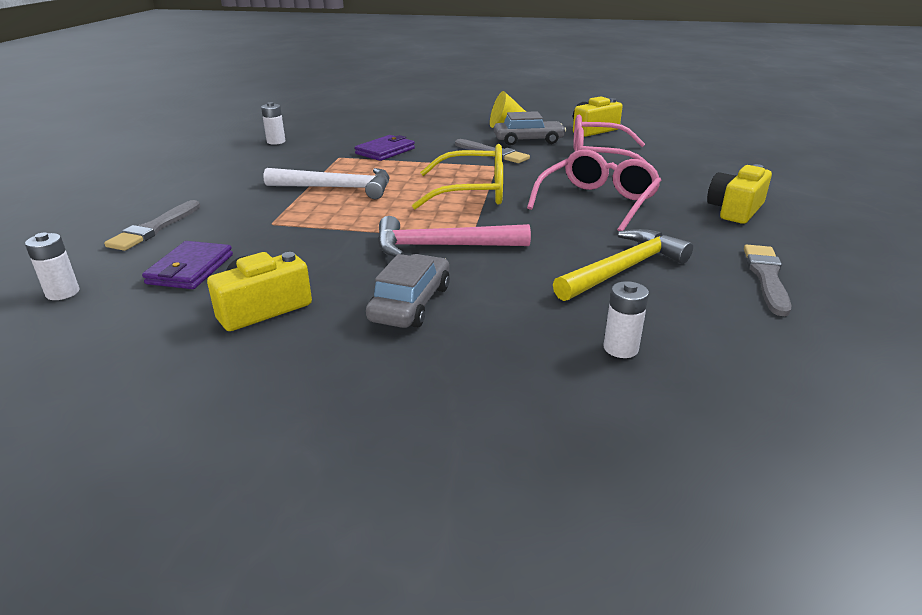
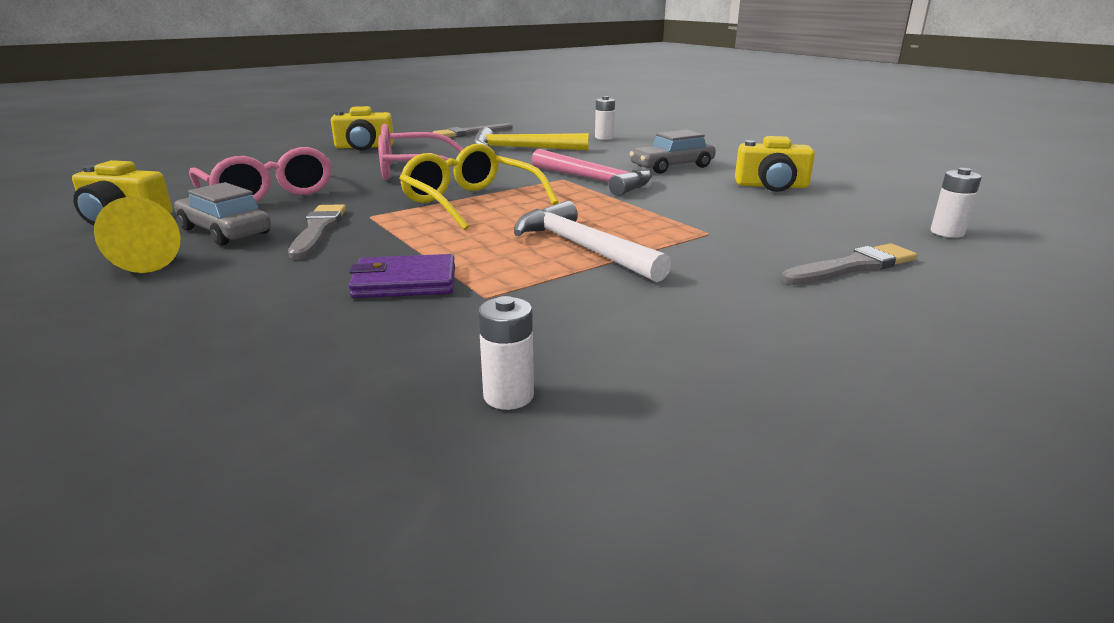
camera: 135 degrees left, 5 degrees down
(190, 269) = (818, 219): purple wallet -> none

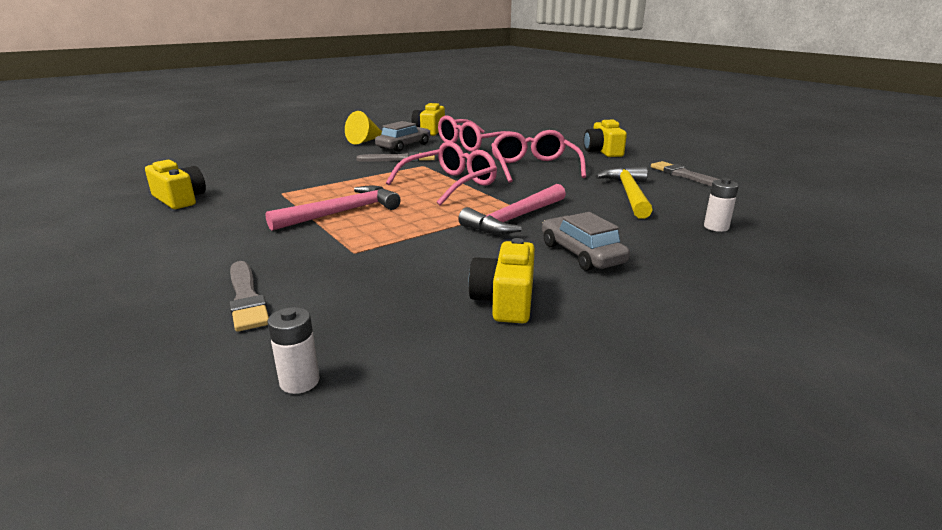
camera: 90 degrees right, 0 degrees up
(404, 282) = (312, 178): purple wallet -> none
(471, 202) = (450, 184): yellow glasses -> pink glasses
(508, 396) = (179, 199): white battery -> yellow camera
(582, 248) = (342, 212): white hammer -> pink hammer

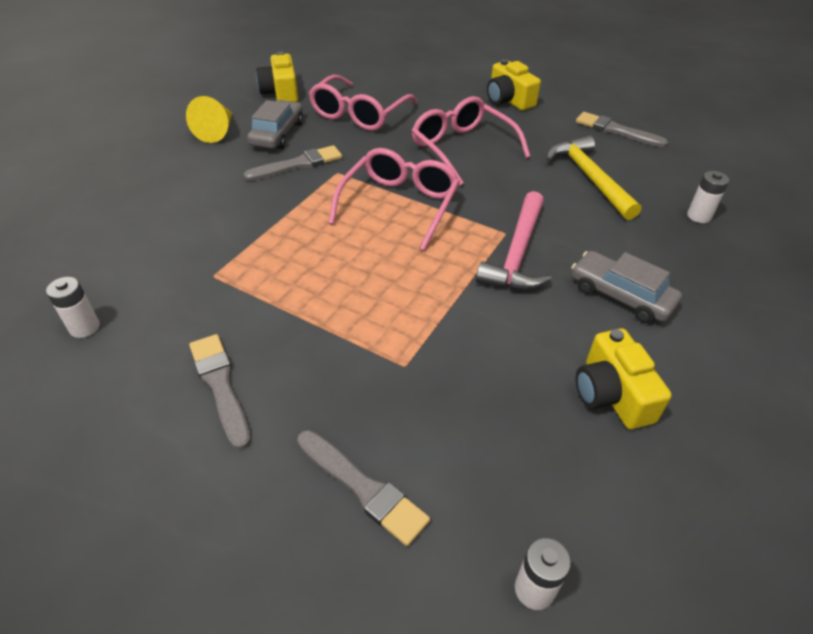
camera: 25 degrees left, 20 degrees up
(179, 199) = (84, 327): yellow camera -> white battery
(221, 235) = (220, 385): none -> grey brush
(342, 212) = (325, 295): pink hammer -> none

